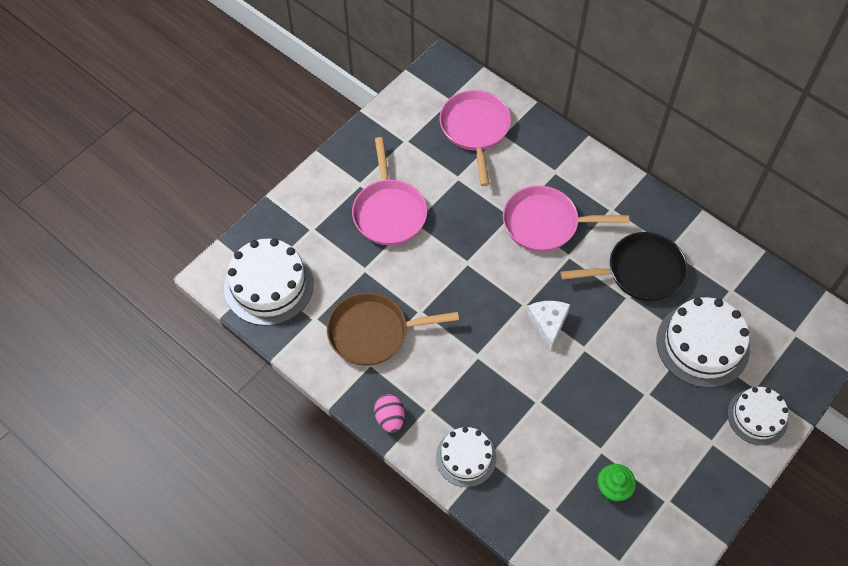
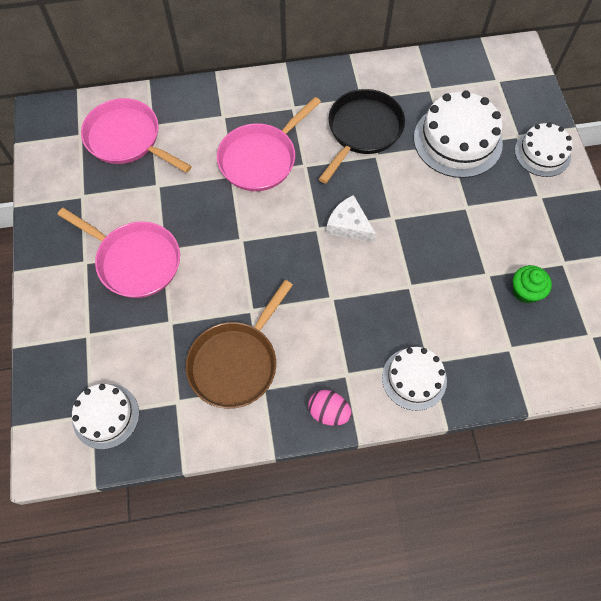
camera: 50 degrees left, 5 degrees up
(269, 285) = (106, 416): white cake -> white cake, size x0.62

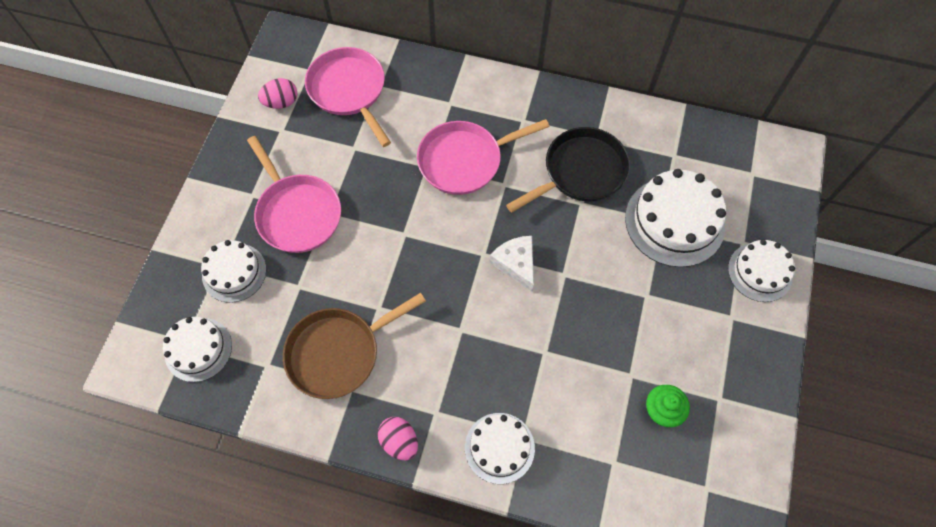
camera: 25 degrees right, 0 degrees up
(69, 172) = (281, 102): none -> pink egg
(104, 335) = (234, 272): none -> white cake

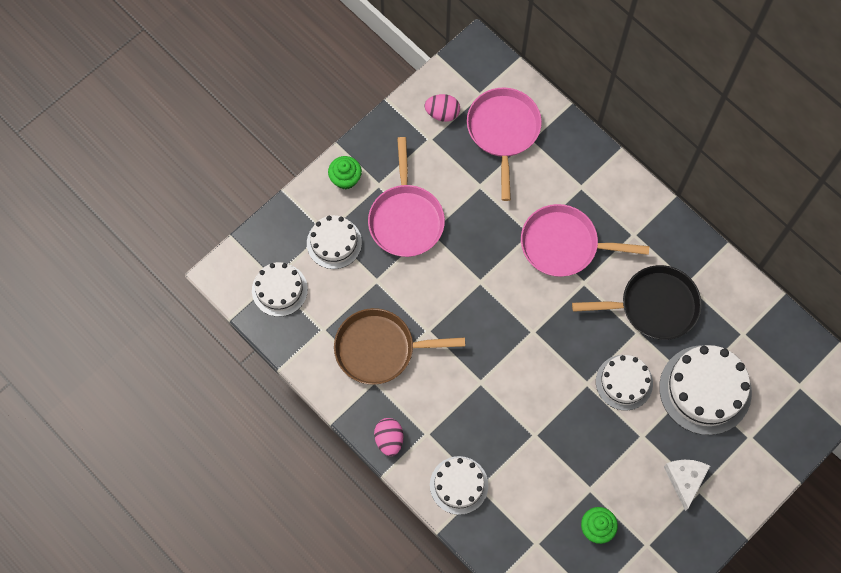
camera: 30 degrees right, 5 degrees up
(214, 206) = (345, 178): none -> green cupcake
(516, 264) = (554, 354): white cheese -> white cheese (685, 480)
(760, 272) = (747, 468): white cake -> white cake (624, 382)

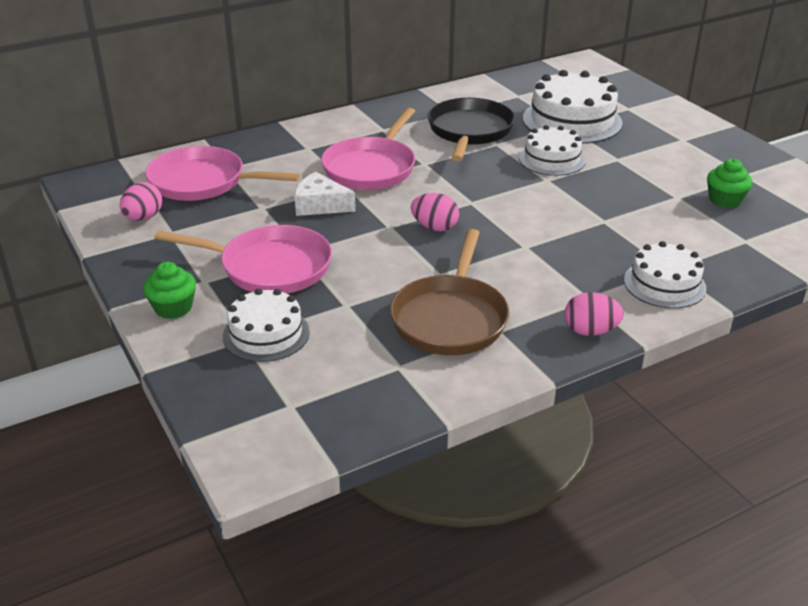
camera: 75 degrees left, 35 degrees down
(279, 290) = (312, 401): white cake -> none
(488, 313) = (434, 227): none -> pink egg
(685, 480) = (670, 145): white cheese -> white cheese (320, 205)

